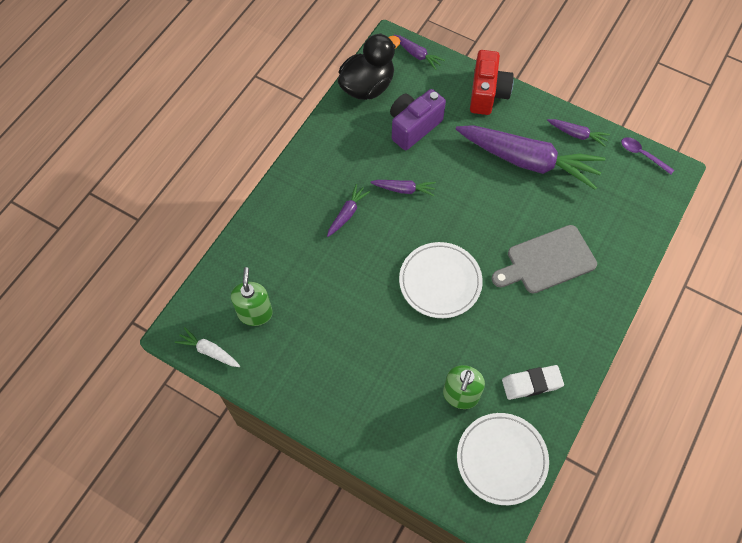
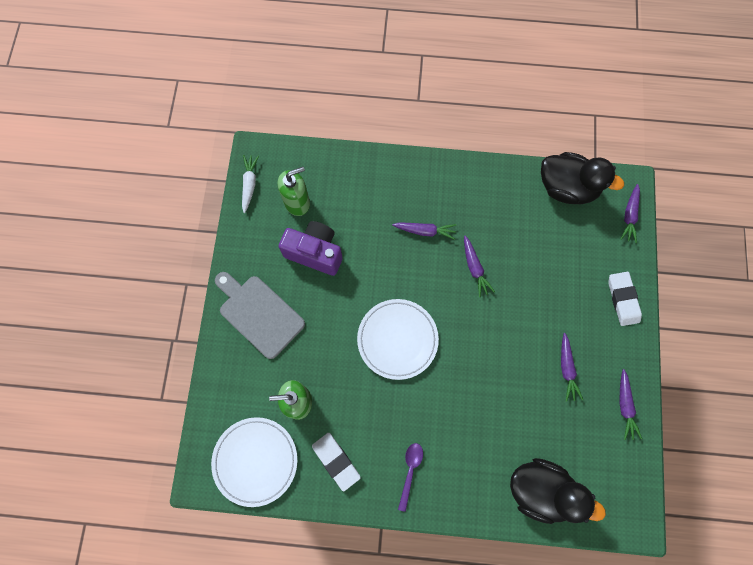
camera: 65 degrees right, 10 degrees up
(413, 127) = (546, 247): purple camera -> purple camera (315, 253)
(487, 94) = (622, 299): red camera -> white eraser
(528, 161) = (566, 369): purple carrot -> purple carrot, size x0.43
(547, 261) = (466, 429): grey cutting board -> grey cutting board (259, 313)
(622, 227) = (541, 490): none -> black duck
(642, 155) = (638, 482): purple spoon -> purple spoon (410, 471)

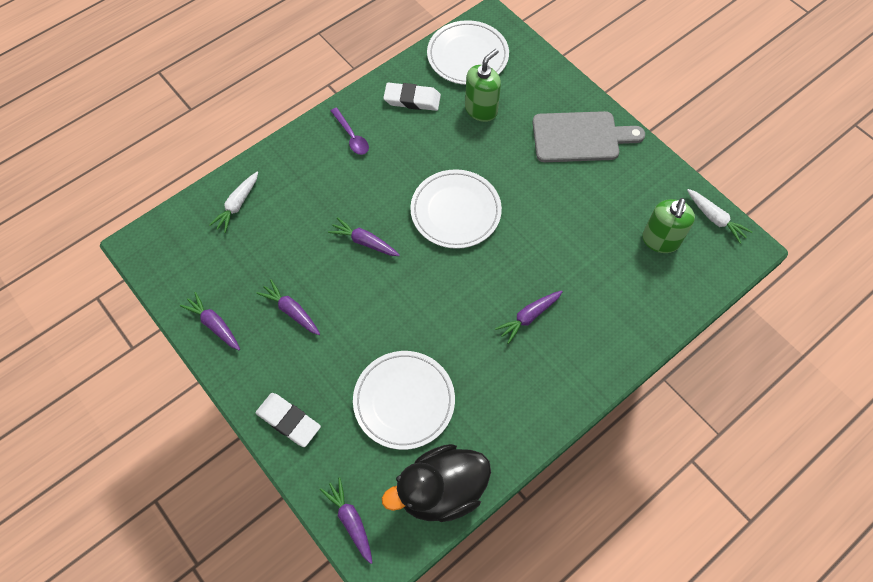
camera: 135 degrees right, 10 degrees down
(315, 253) = (595, 215): purple camera -> none
(474, 268) = (452, 324): purple carrot -> purple carrot (364, 242)
(541, 490) = (237, 205): black duck -> white carrot
(544, 250) = (404, 401): none -> white plate

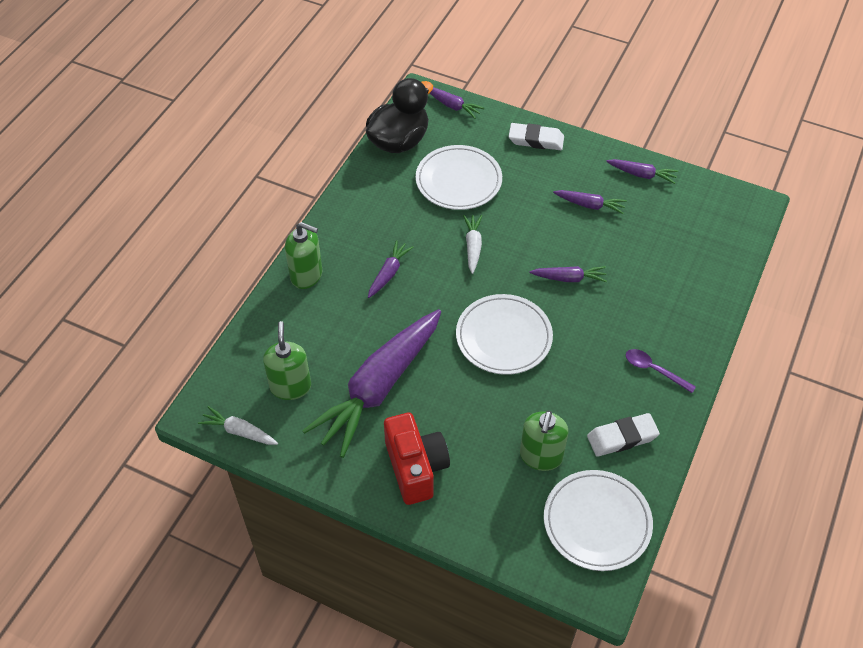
camera: 155 degrees right, 10 degrees down
(237, 205) = (705, 265): white carrot -> white carrot (473, 247)
(580, 137) = (415, 468): grey cutting board -> red camera
(583, 210) = (379, 387): none -> purple carrot
(610, 349) = (306, 275): none -> green soap dispenser

